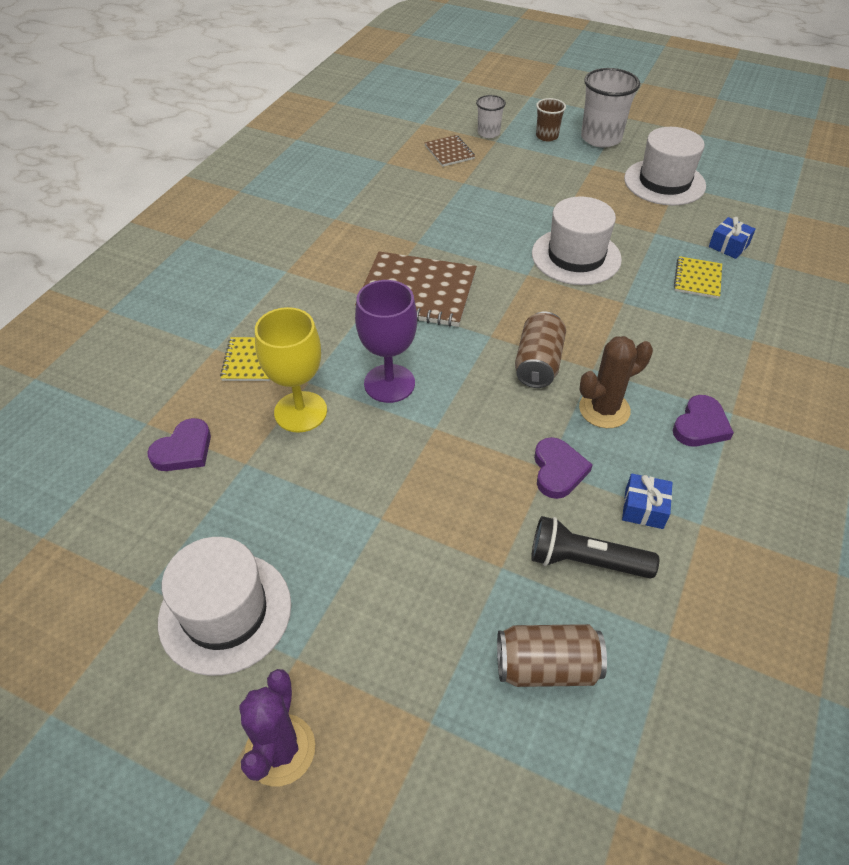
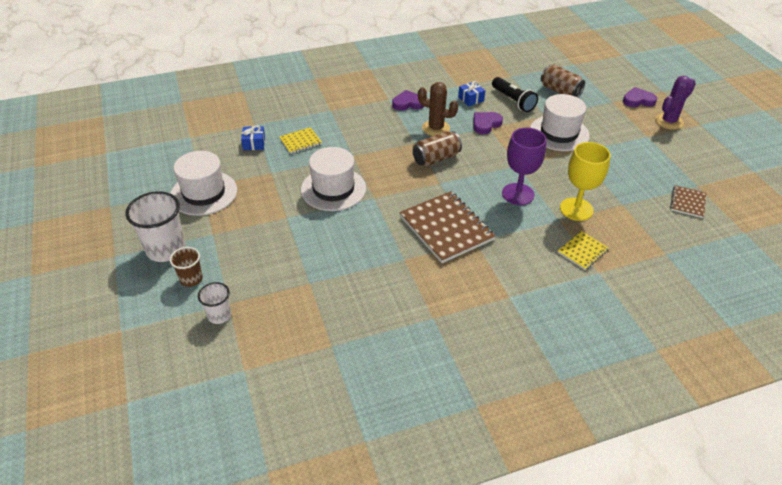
camera: 135 degrees left, 5 degrees down
(184, 450) = (651, 228): purple heart -> purple heart (638, 100)
(225, 612) = (667, 161): white hat -> white hat (559, 133)
(449, 152) = (275, 318): brown notebook -> brown notebook (687, 202)

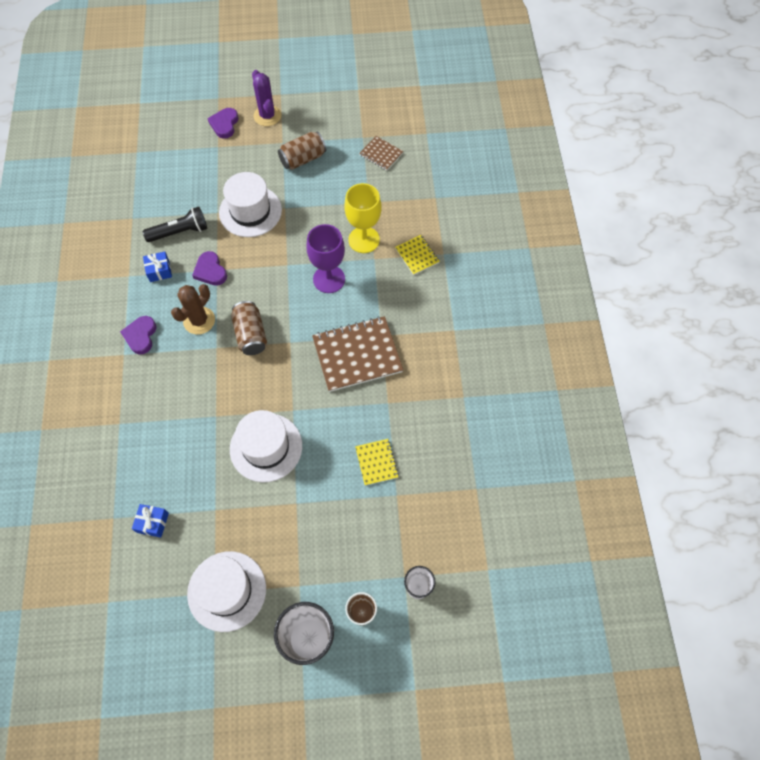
camera: 75 degrees left, 20 degrees up
(300, 141) = (169, 468): yellow notebook -> yellow notebook (376, 462)
(560, 91) = (180, 183): brown can -> brown can (303, 159)

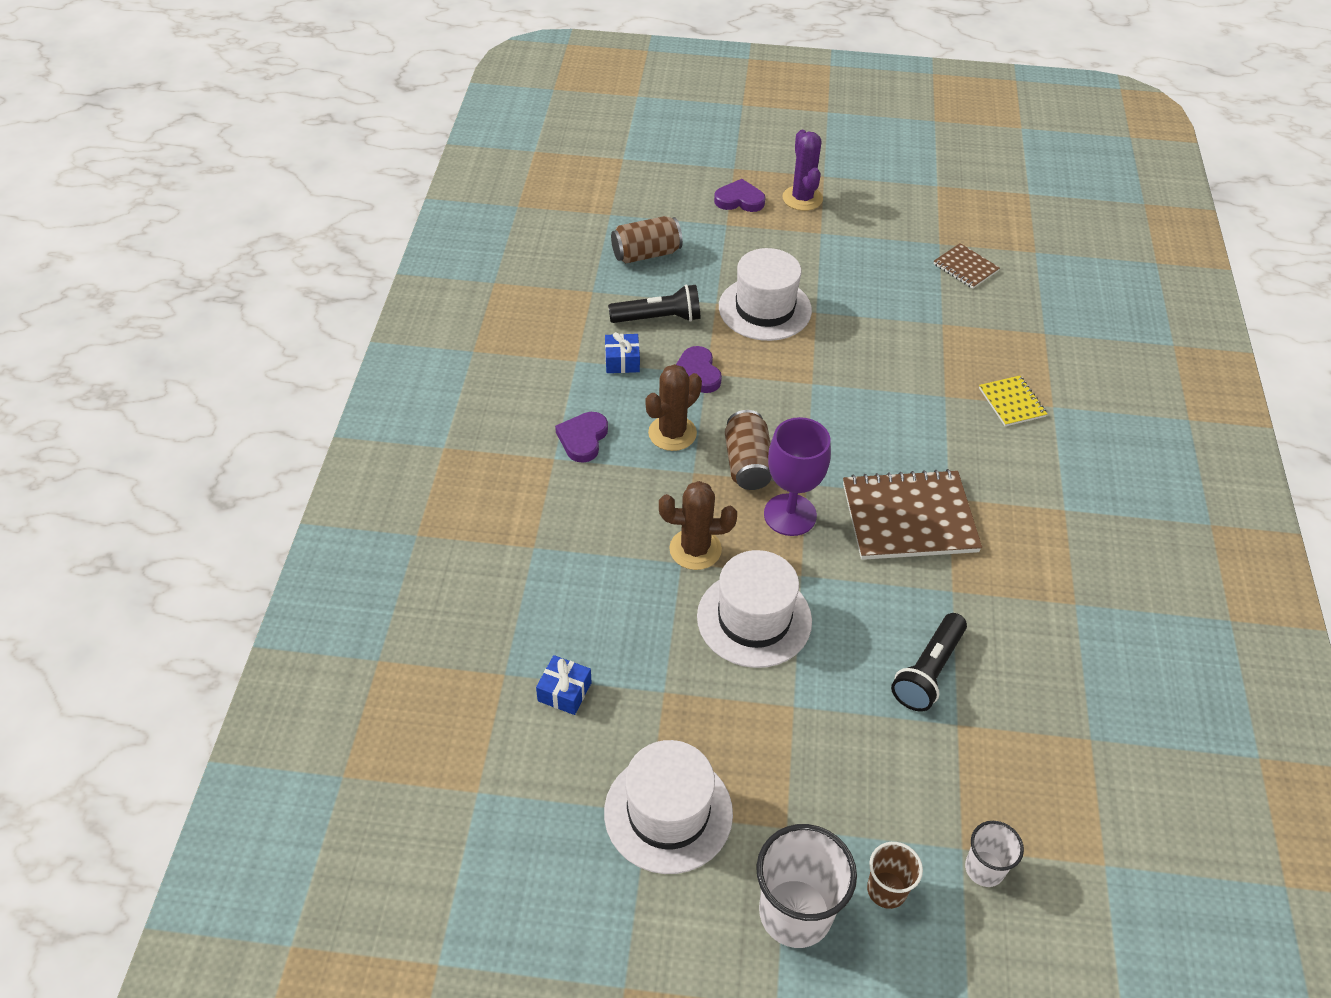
camera: 10 degrees right, 15 degrees down
(223, 405) = (695, 549): none -> brown cactus
(224, 124) = (739, 200): purple heart -> purple heart turned 75 degrees clockwise
(303, 159) = (849, 257): brown can -> brown can (646, 254)
(329, 279) = (874, 411): purple goblet -> purple goblet (790, 515)
(364, 240) = (931, 370): yellow goblet -> none
(376, 462) = (928, 671): yellow notebook -> black flashlight

